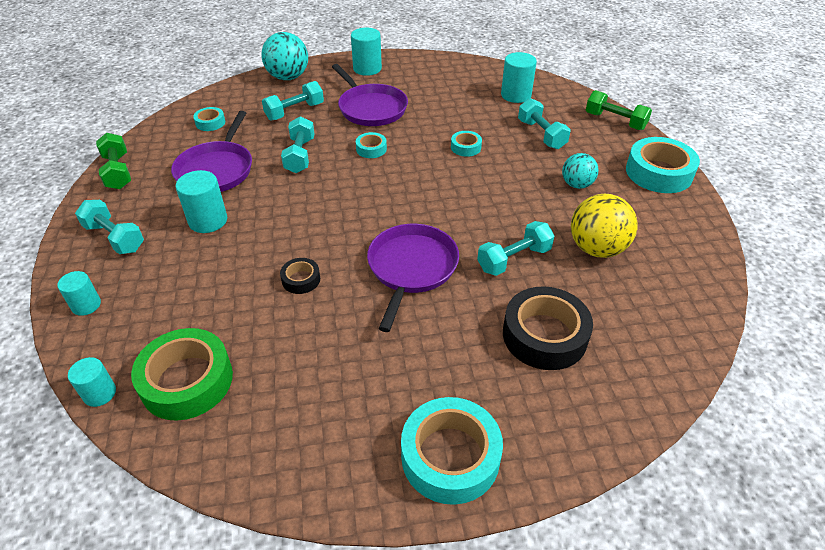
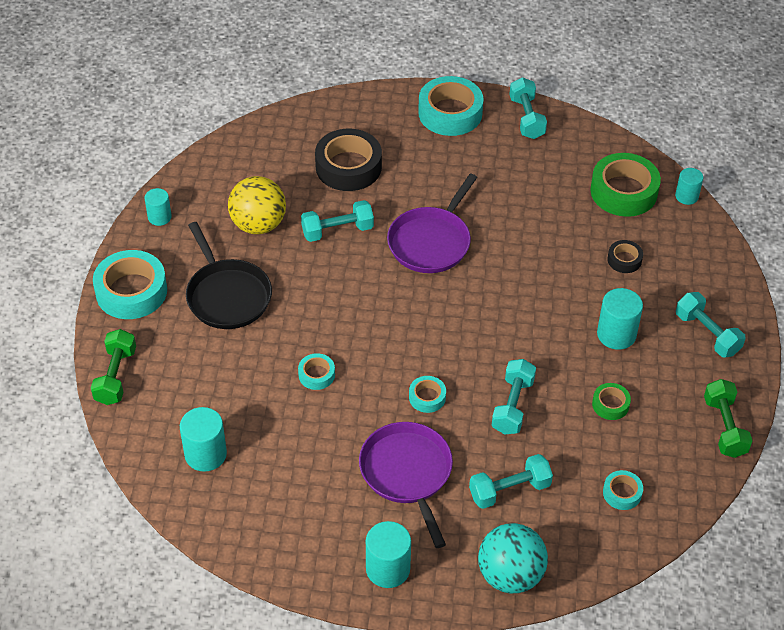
camera: 165 degrees left, 5 degrees up
(86, 305) = (715, 268): turquoise cylinder -> turquoise cylinder (159, 217)
(216, 170) = (610, 404): purple pan -> green tape
(301, 279) = (530, 252): black tape -> black tape (624, 260)
(541, 134) = (218, 375): turquoise dumbbell -> turquoise dumbbell (526, 118)
(576, 184) = (227, 296): turquoise ball -> black pan
(615, 121) = (116, 376): green dumbbell -> green dumbbell turned 45 degrees clockwise

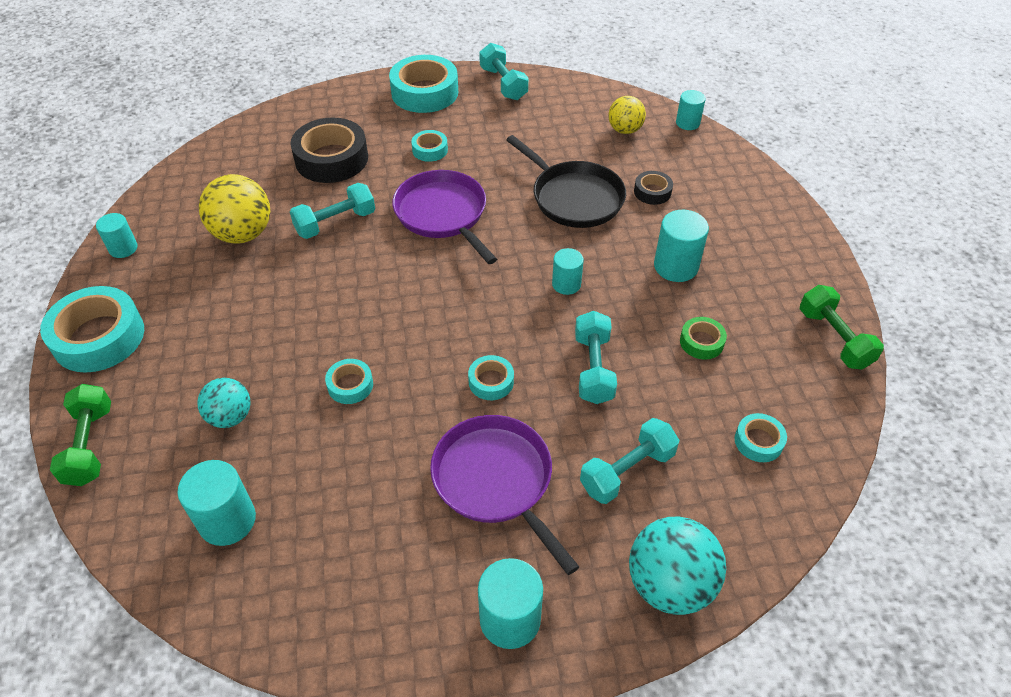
camera: 15 degrees left, 0 degrees up
(221, 378) = (230, 417): none -> turquoise ball
(227, 296) = (220, 317): black pan -> black pan (574, 198)
(431, 242) = (443, 214): purple pan -> purple pan turned 135 degrees clockwise
(437, 175) = (430, 150): none -> turquoise tape
(516, 329) = (566, 284): none -> turquoise cylinder
(623, 191) = (624, 130): green tape -> yellow ball
(707, 334) = (769, 246): turquoise dumbbell -> none

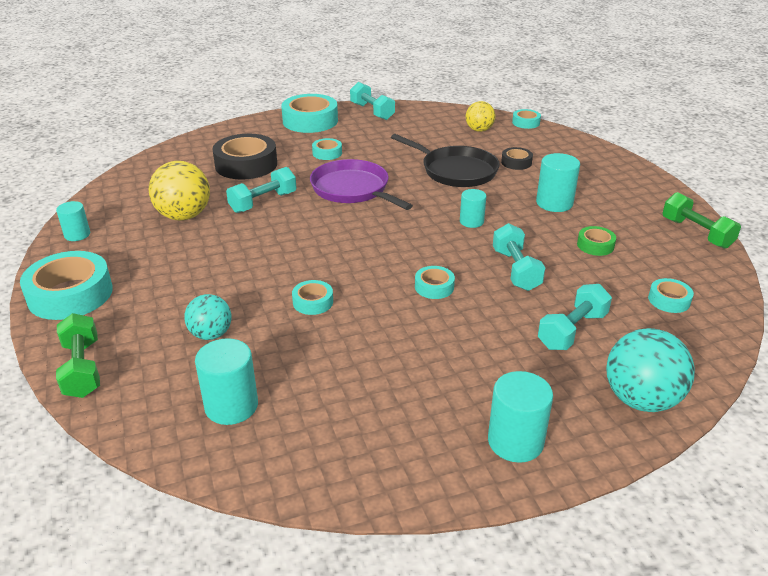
camera: 10 degrees left, 15 degrees down
(496, 480) = (464, 350): purple pan -> none
(687, 123) = (526, 122): turquoise cylinder -> turquoise tape

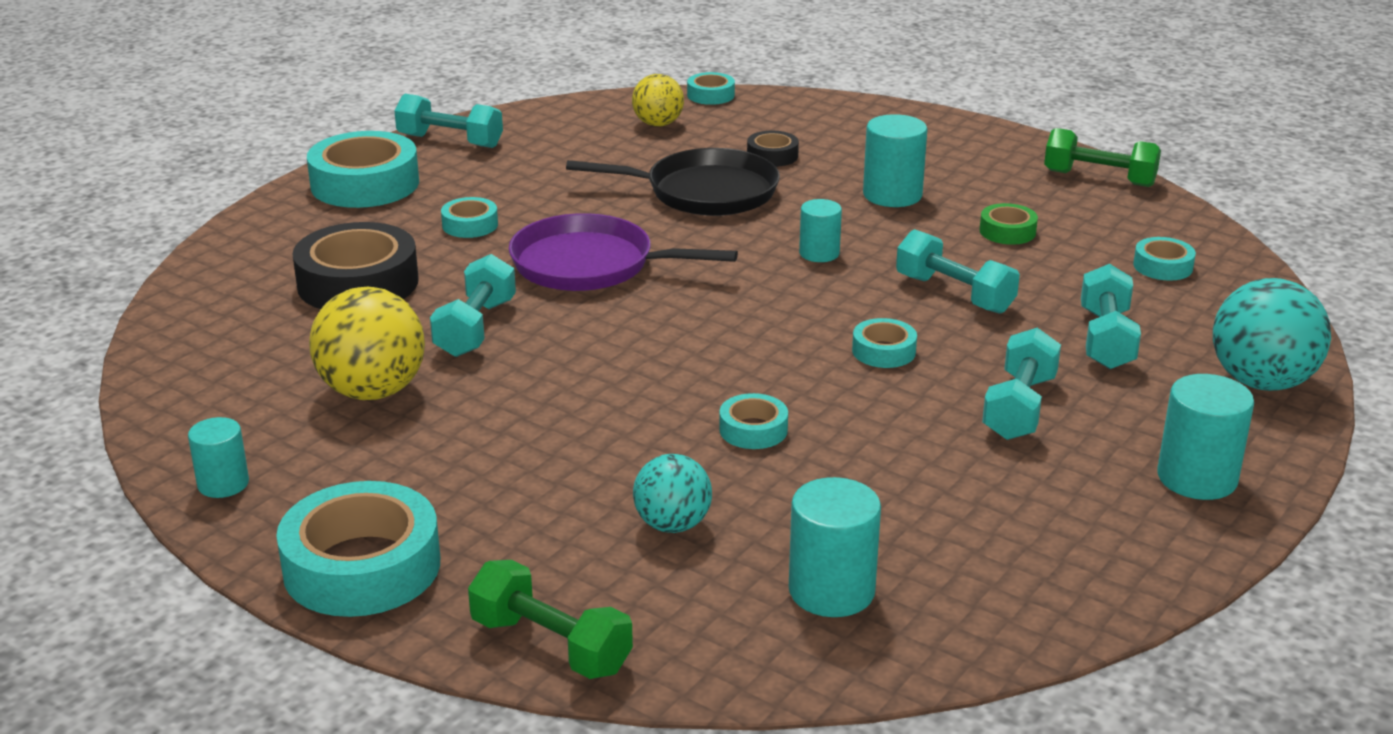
camera: 35 degrees left, 5 degrees down
(465, 350) = (1019, 407): none -> turquoise dumbbell

